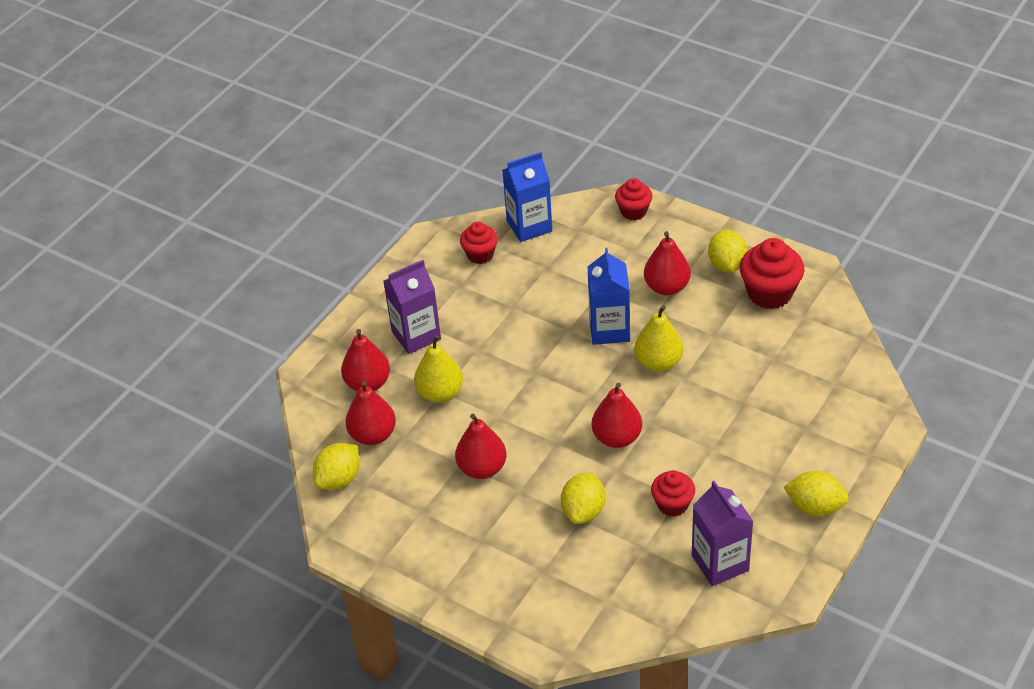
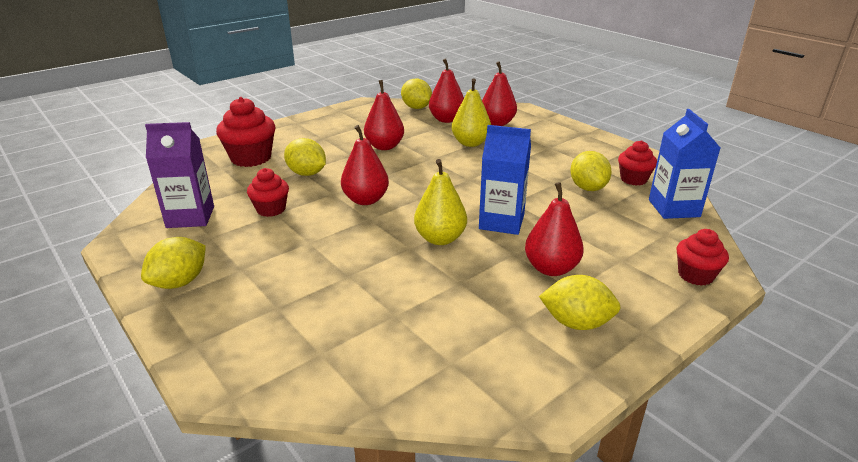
camera: 105 degrees right, 15 degrees down
(416, 335) = (539, 143): purple carton -> none
(514, 283) = (587, 188): none -> yellow lemon
(769, 293) = (508, 345): red cupcake -> red cupcake (251, 158)

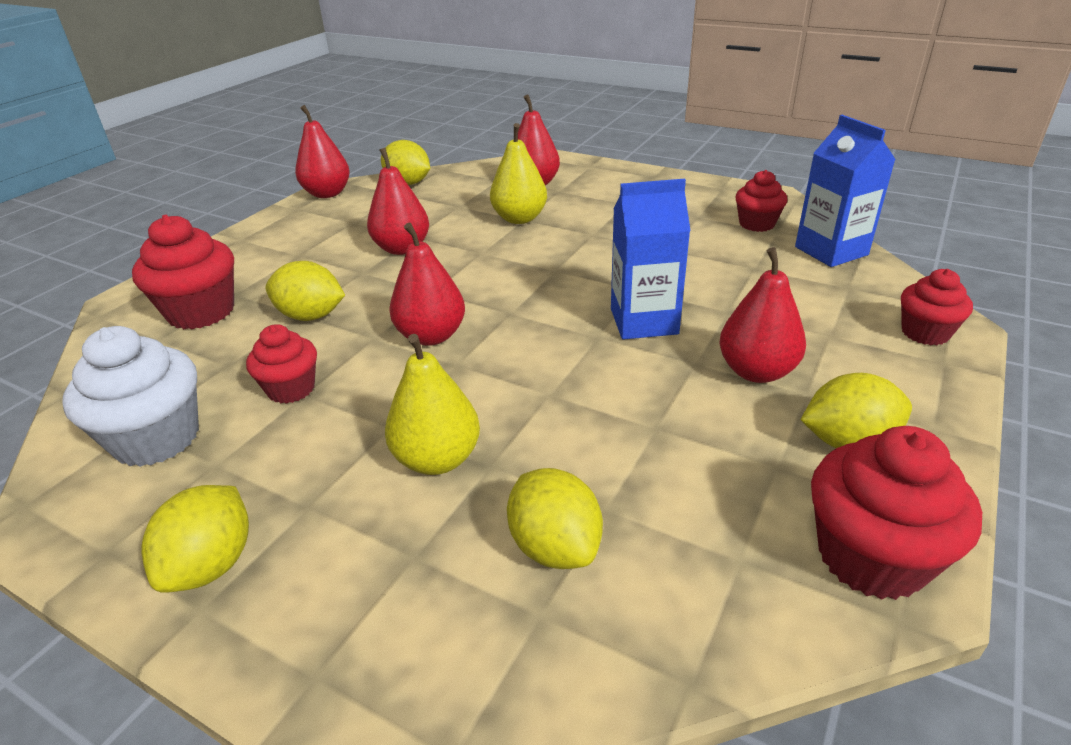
camera: 20 degrees left, 5 degrees up
(190, 217) = (156, 438): purple carton -> white cupcake
(440, 238) = (580, 368): yellow pear -> yellow pear (437, 459)
(446, 119) = (462, 192): red pear -> red pear (327, 193)
(533, 386) = (871, 557): none -> red cupcake
(587, 188) = (713, 247): yellow lemon -> yellow lemon (555, 546)

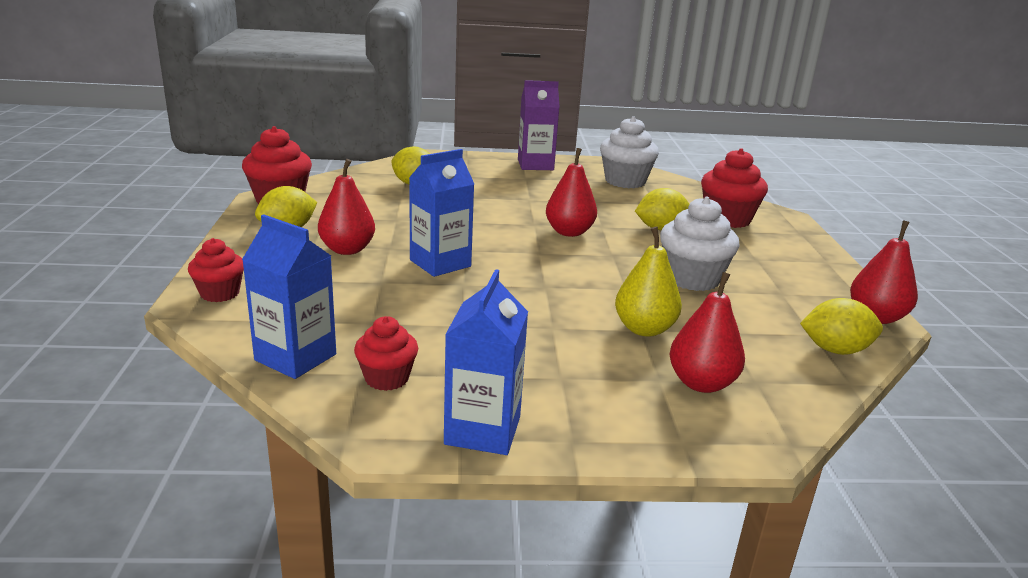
camera: 145 degrees right, 10 degrees down
(211, 564) = (535, 165): yellow lemon -> purple carton
(291, 389) = (602, 202): red cupcake -> none
(402, 248) = (692, 279): red pear -> white cupcake
(437, 459) = (492, 194): yellow pear -> none
(704, 188) = (482, 430): none -> blue carton

